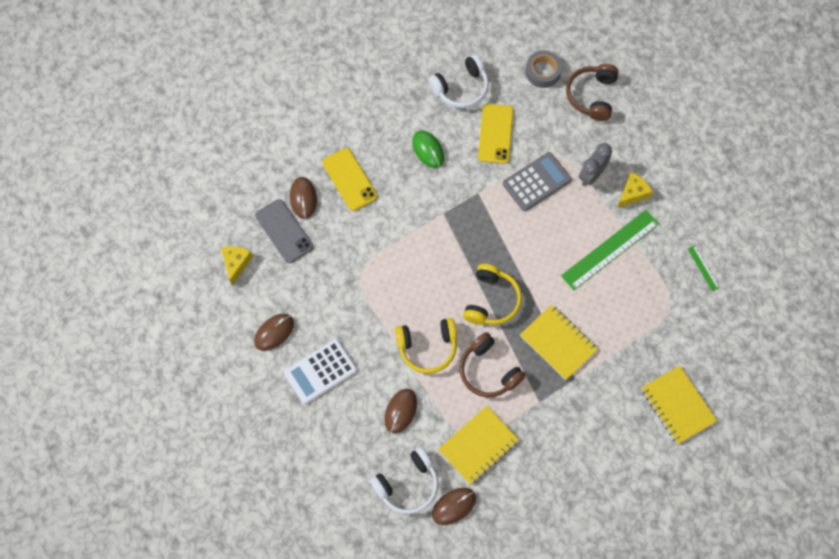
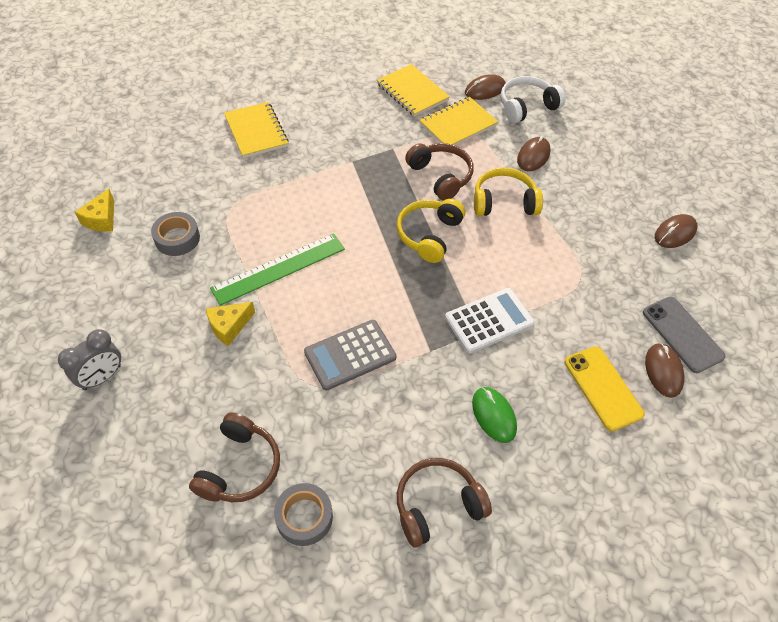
camera: 175 degrees left, 15 degrees down
(236, 263) = (735, 305): yellow cheese -> yellow cheese (101, 219)
(320, 371) = (619, 195): white calculator -> white calculator (489, 321)
(461, 88) = (437, 505): white headphones -> brown headphones
(495, 134) = (395, 426): yellow phone -> none
(558, 343) = (362, 191): yellow notebook -> yellow notebook (412, 92)
(591, 175) = (275, 355): grey clock -> grey clock (102, 377)
(703, 268) = (177, 238): green ruler -> grey tape

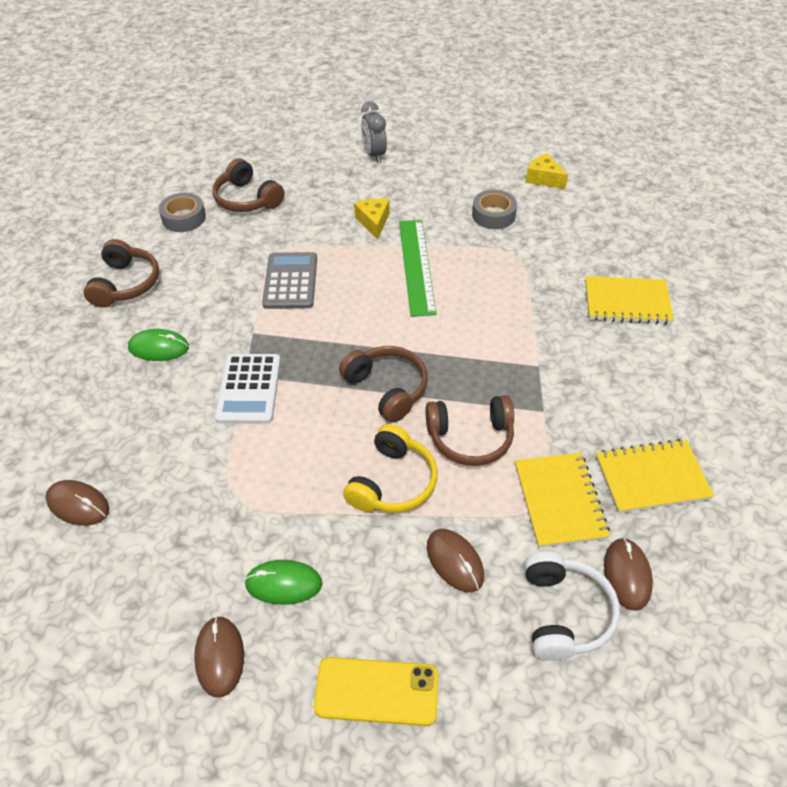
camera: 120 degrees right, 5 degrees down
(429, 235) = (387, 389): yellow headphones -> brown headphones
(603, 388) = (110, 440): yellow phone -> yellow phone (376, 691)
(612, 225) = (283, 584): none -> green mouse
(682, 334) = (95, 554): grey phone -> none

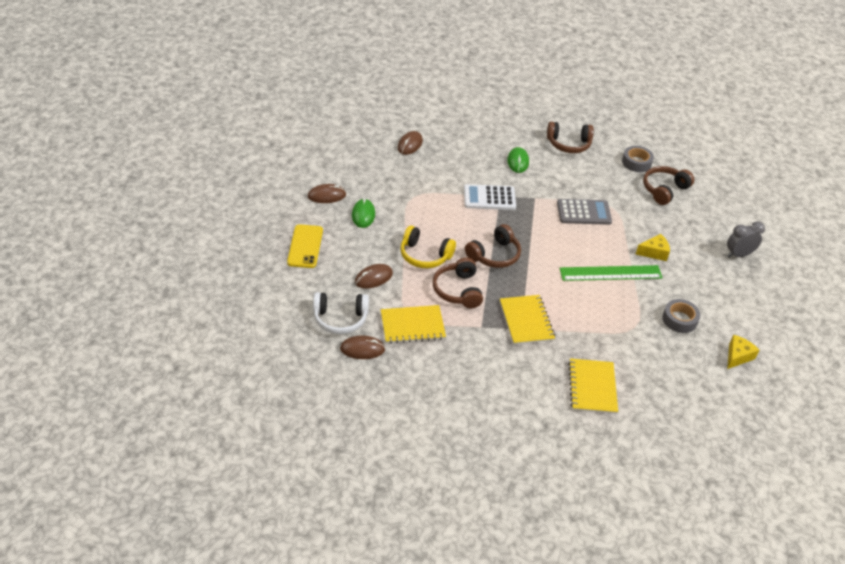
camera: 85 degrees right, 5 degrees down
(651, 478) = (430, 373): yellow notebook -> yellow notebook (526, 321)

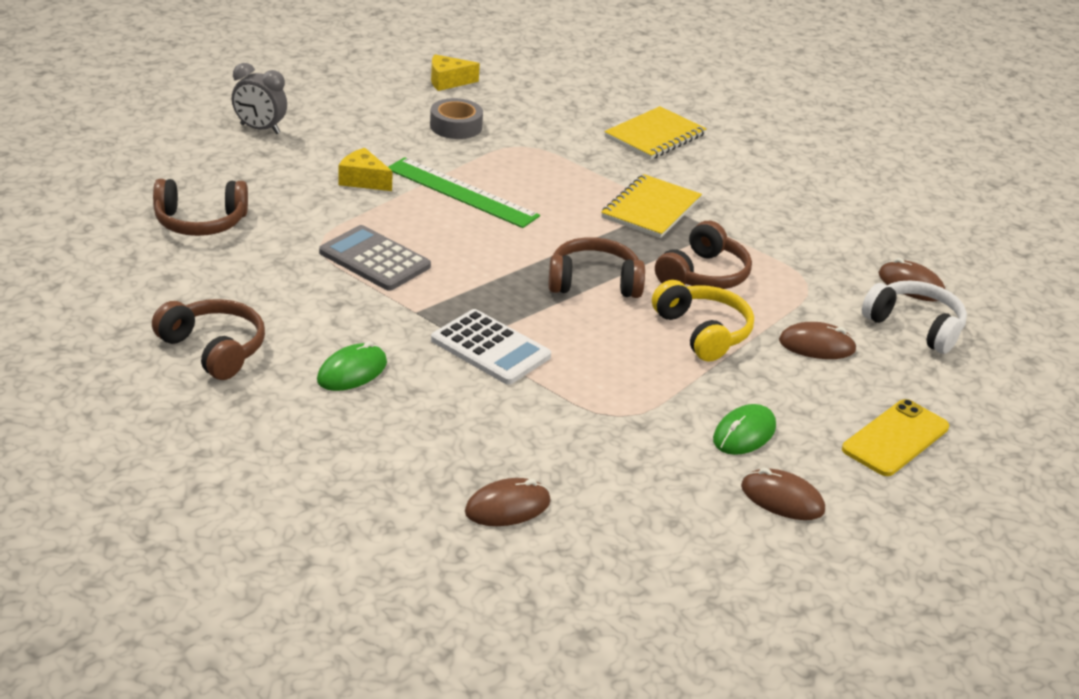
camera: 140 degrees left, 10 degrees down
(412, 326) = (815, 273): yellow notebook -> none
(636, 162) = (163, 269): grey tape -> none

